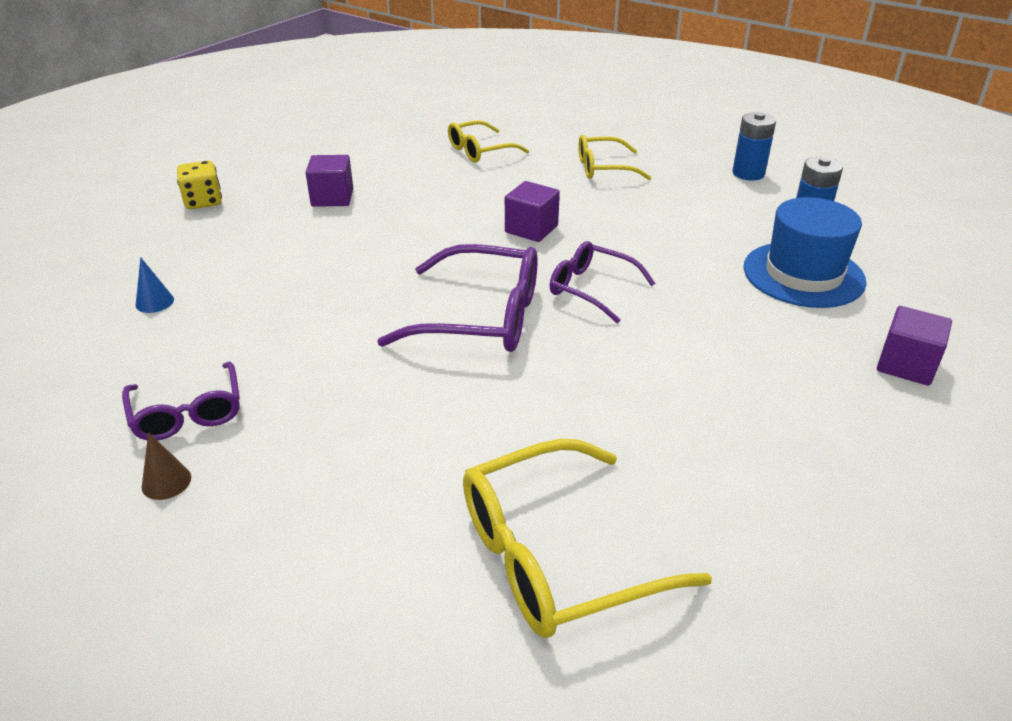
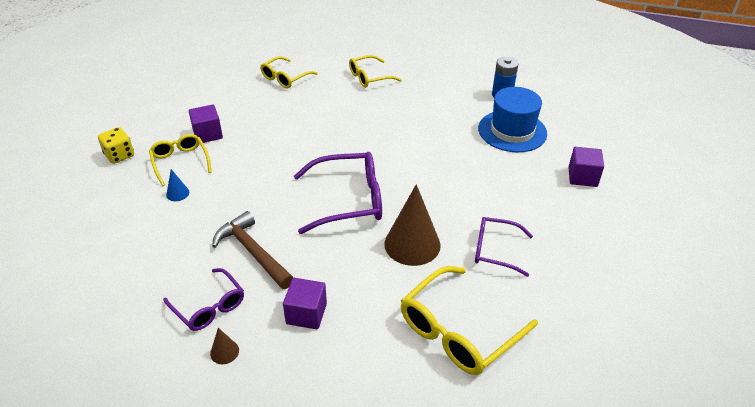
camera: 20 degrees left, 5 degrees up
(154, 302) = (136, 238): blue cone -> blue cone (177, 193)
(274, 223) = (180, 162): none -> yellow glasses
(297, 355) = (253, 252): none -> brown hammer
(531, 229) = (347, 132): purple cube -> purple cube (306, 314)
(548, 400) = (412, 244): none -> brown cone
(591, 289) = (402, 166): purple glasses -> purple glasses (495, 250)
(748, 173) = (455, 65): blue battery -> none

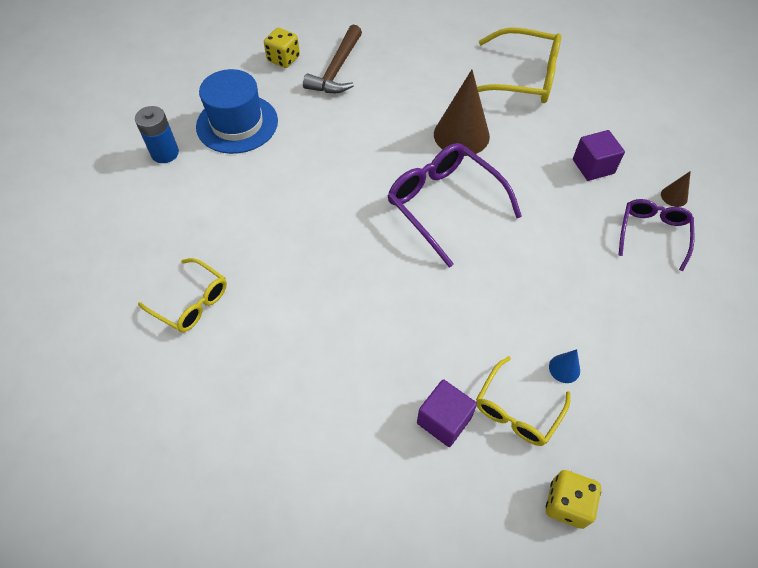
camera: 120 degrees left, 15 degrees up
(253, 252) = (572, 240): brown hammer -> brown hammer (337, 69)
(285, 78) = (249, 411): yellow glasses -> none
(495, 250) = (424, 84): purple glasses -> none
(582, 177) = (283, 59): purple cube -> yellow dice

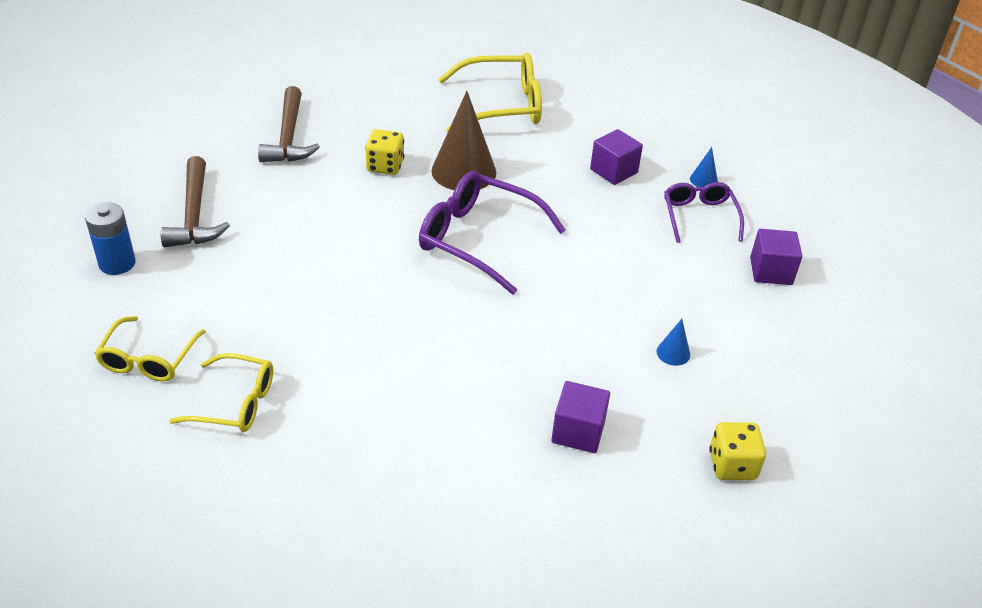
camera: 25 degrees left, 15 degrees down
(237, 124) = (194, 214): blue hat -> brown hammer
(283, 59) = (217, 138): yellow dice -> yellow dice (385, 166)
(517, 410) = (646, 401): yellow glasses -> yellow glasses (149, 359)
(674, 196) = (703, 180): brown cone -> blue cone
(697, 310) = (771, 271): none -> purple cube

